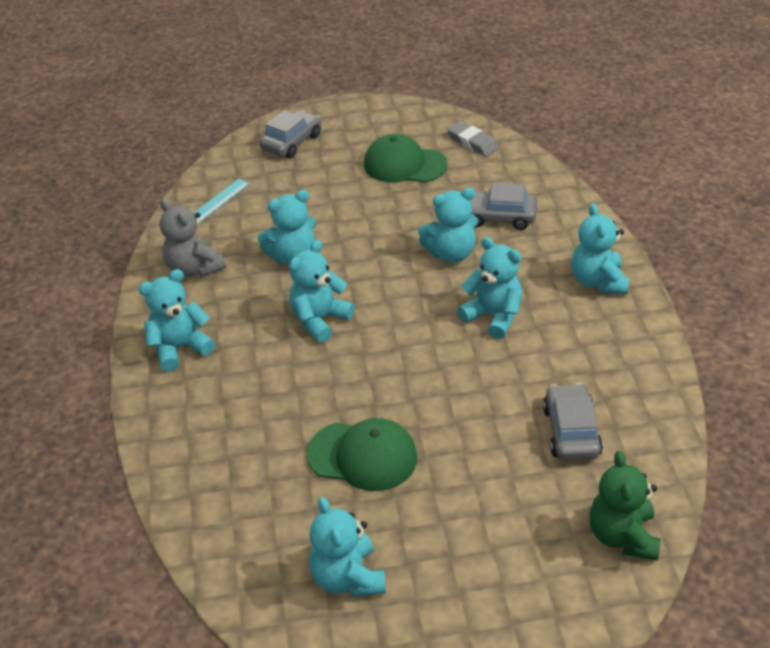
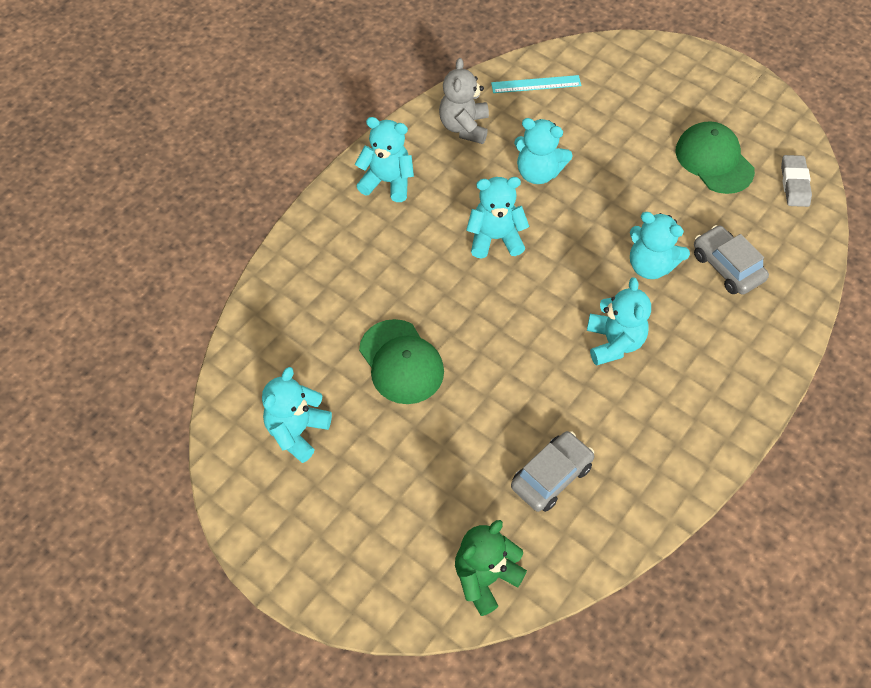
camera: 45 degrees right, 15 degrees up
(291, 142) = (654, 72): grey car -> none
(598, 281) = (729, 386): turquoise teddy bear -> none

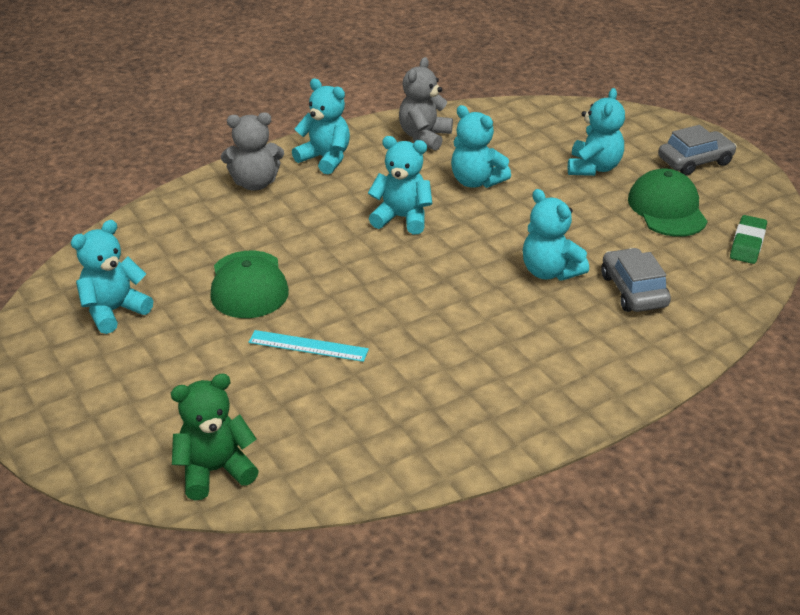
camera: 20 degrees right, 20 degrees down
(339, 233) = (255, 183): none -> grey teddy bear
(536, 84) = (514, 121): turquoise ruler -> turquoise ruler (308, 346)
(551, 476) = (339, 408): grey car -> grey car (695, 161)
(614, 343) = (473, 321): turquoise teddy bear -> turquoise teddy bear (593, 168)
(794, 184) = (747, 244): grey eraser -> green eraser

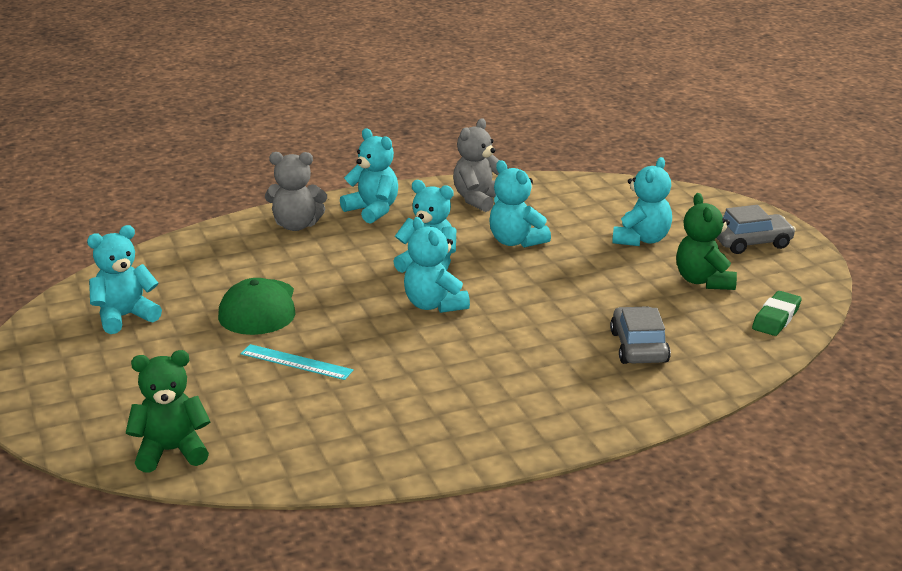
camera: 10 degrees right, 10 degrees down
(550, 271) = (559, 323): turquoise teddy bear -> turquoise teddy bear (434, 305)
(667, 209) = (704, 281): green cap -> green teddy bear

